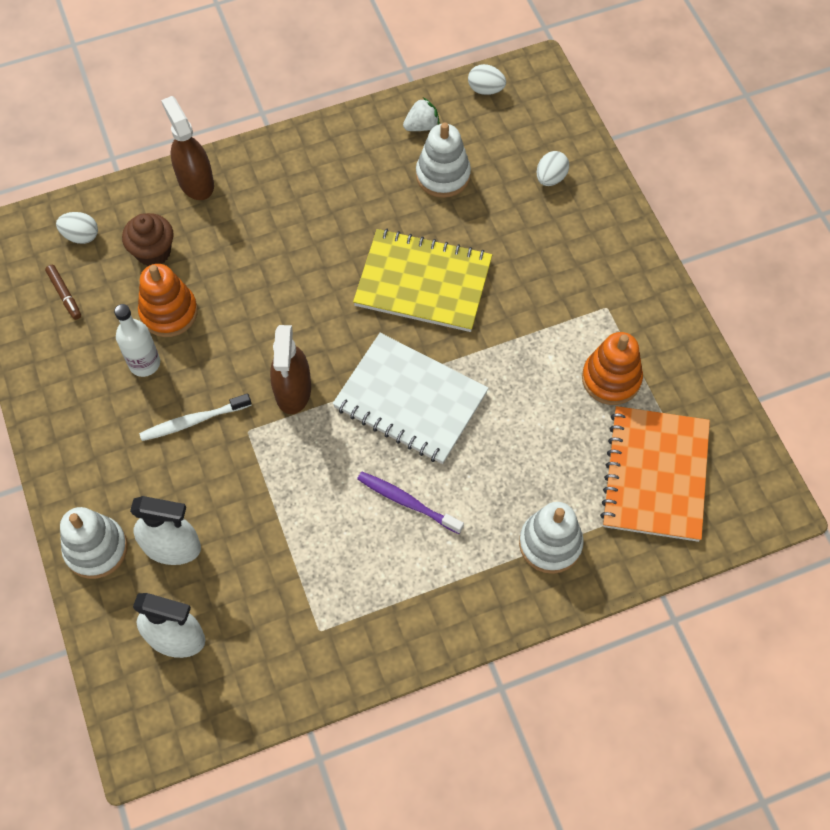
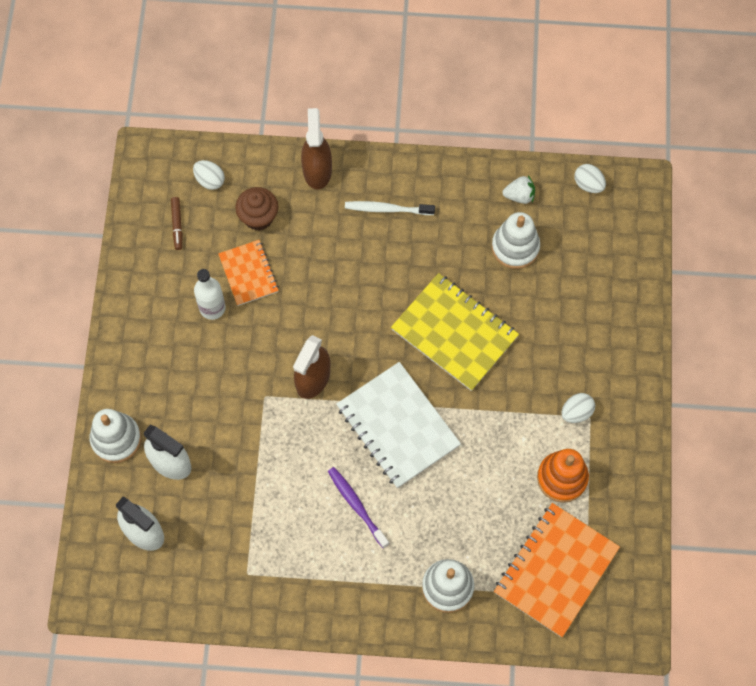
camera: 25 degrees right, 5 degrees up
(169, 312) = (248, 273): orange stacking toy -> orange notebook
(193, 421) = (228, 371): white toothbrush -> white toothbrush (387, 209)
(550, 178) = (602, 286): white egg -> white egg (576, 412)

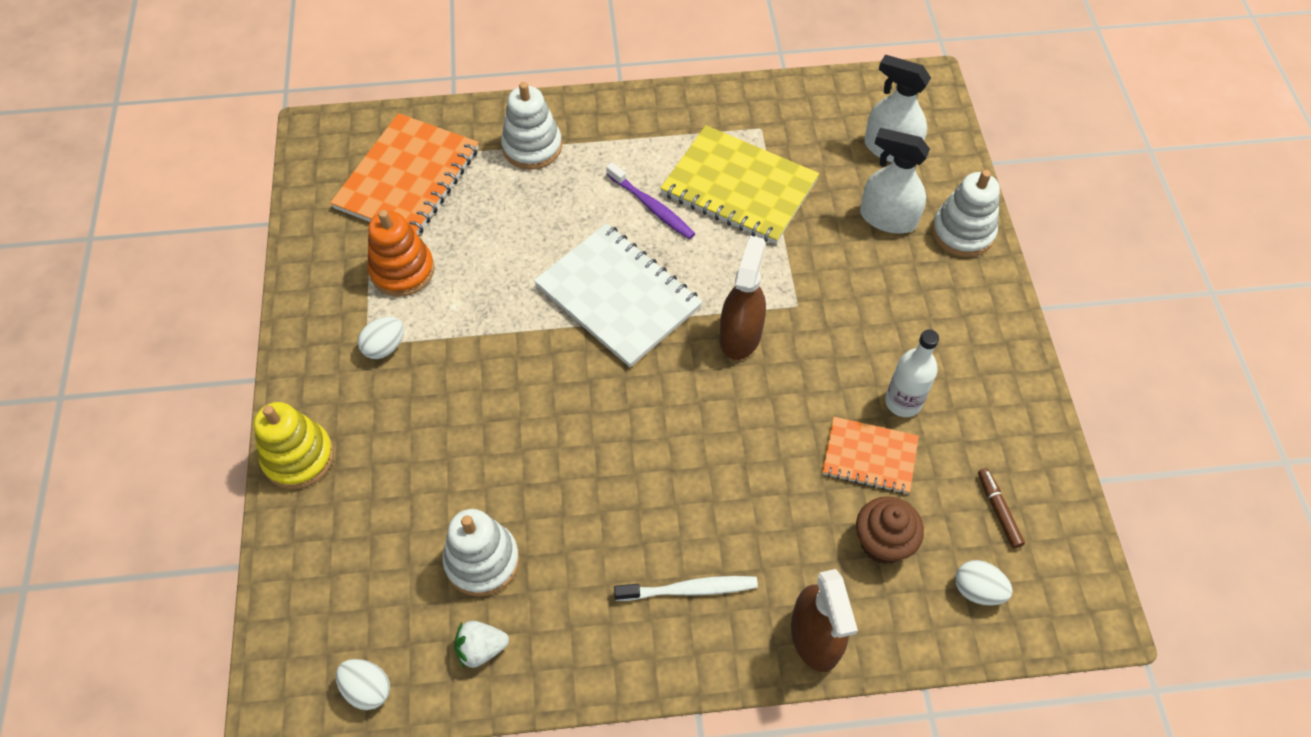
camera: 170 degrees right, 10 degrees down
(248, 273) = (869, 456): orange notebook -> orange notebook turned 45 degrees counterclockwise
(454, 333) = (559, 421): yellow notebook -> yellow notebook (739, 187)
(636, 336) = (298, 457): none -> yellow stacking toy

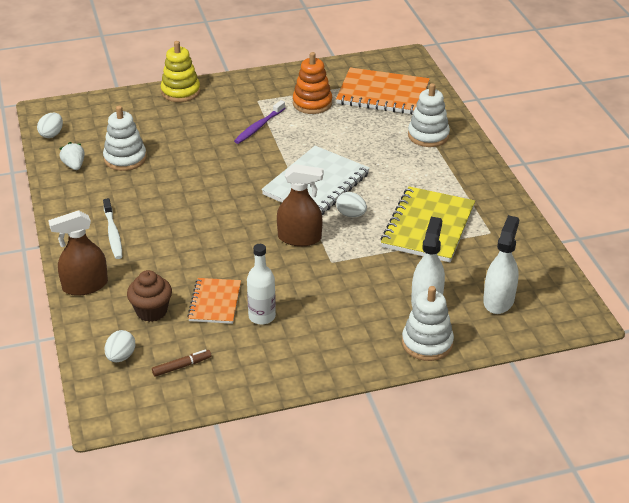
camera: 80 degrees right, 20 degrees down
(385, 347) = (256, 106): white egg -> white egg (351, 214)
(652, 207) = (395, 190): purple toothbrush -> purple toothbrush (259, 127)

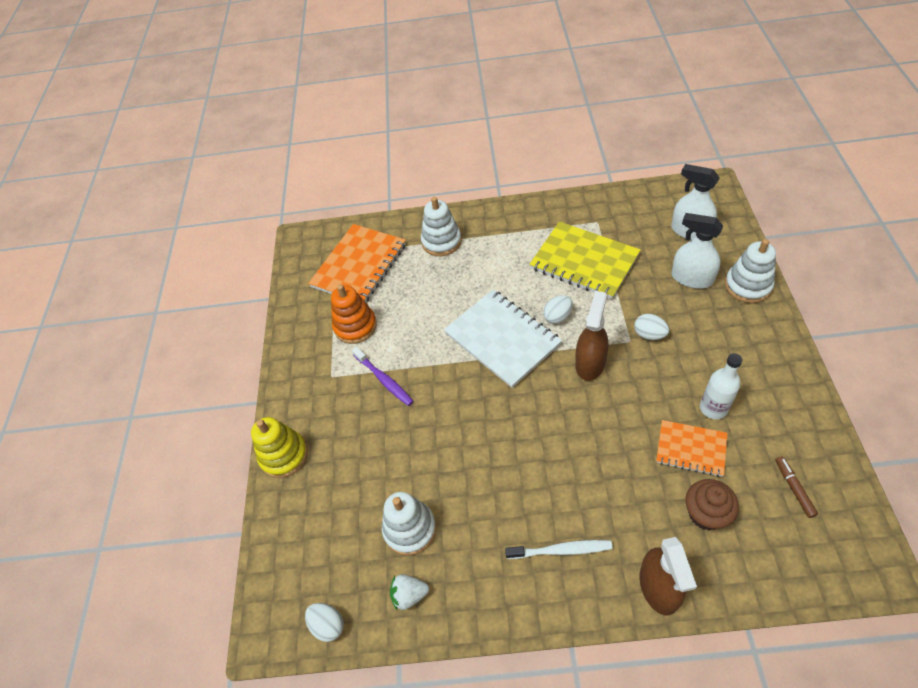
camera: 70 degrees left, 15 degrees up
(121, 357) = (783, 550): white egg -> white egg (649, 334)

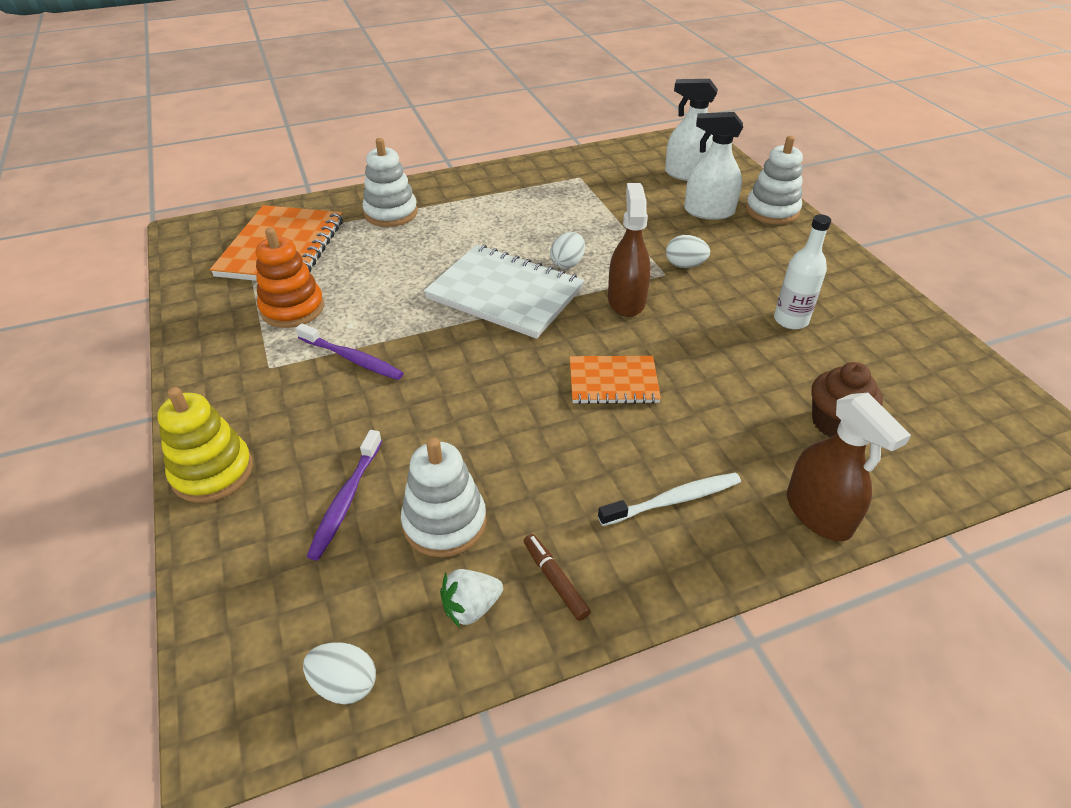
camera: 25 degrees left, 10 degrees down
(355, 496) = (346, 500): none -> purple toothbrush
(584, 261) = (579, 211): yellow notebook -> none
(691, 449) = (785, 362): orange notebook -> orange notebook (613, 382)
(794, 488) = (919, 379): brown marker -> brown marker (555, 580)

